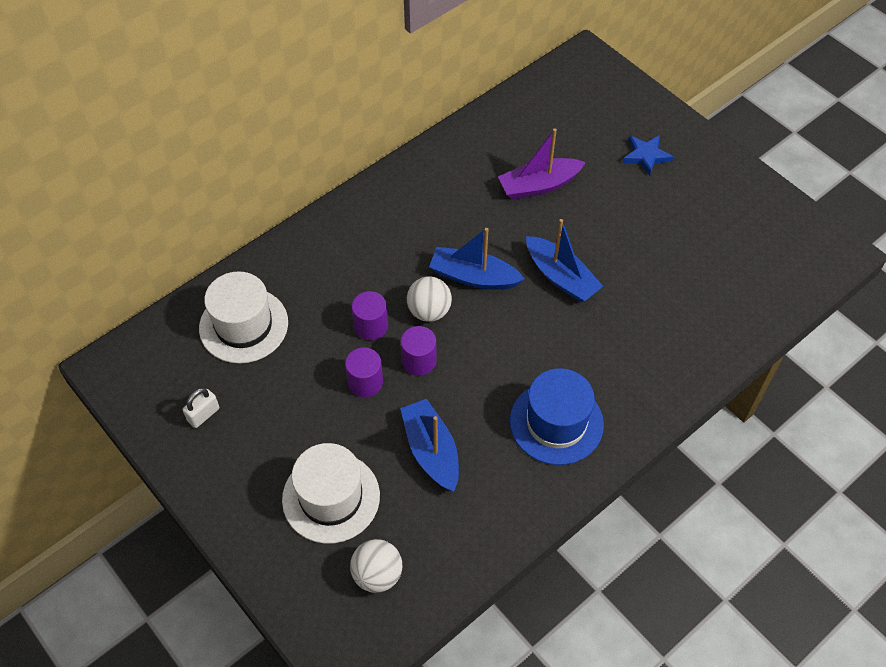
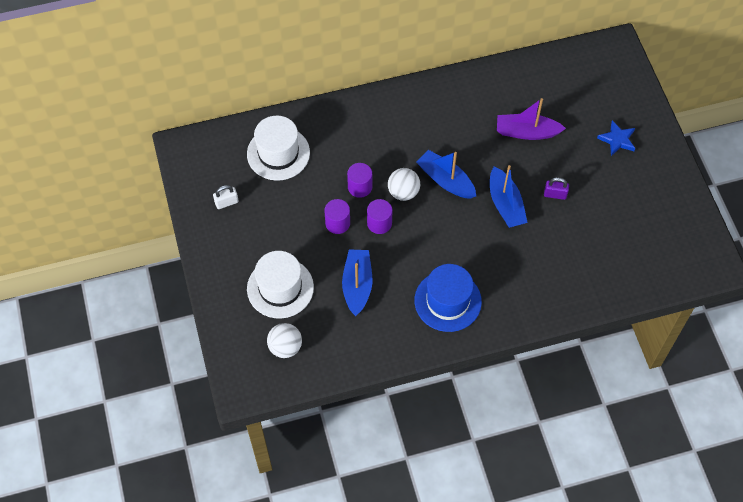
camera: 25 degrees right, 5 degrees up
(612, 243) = (555, 194): none -> purple padlock

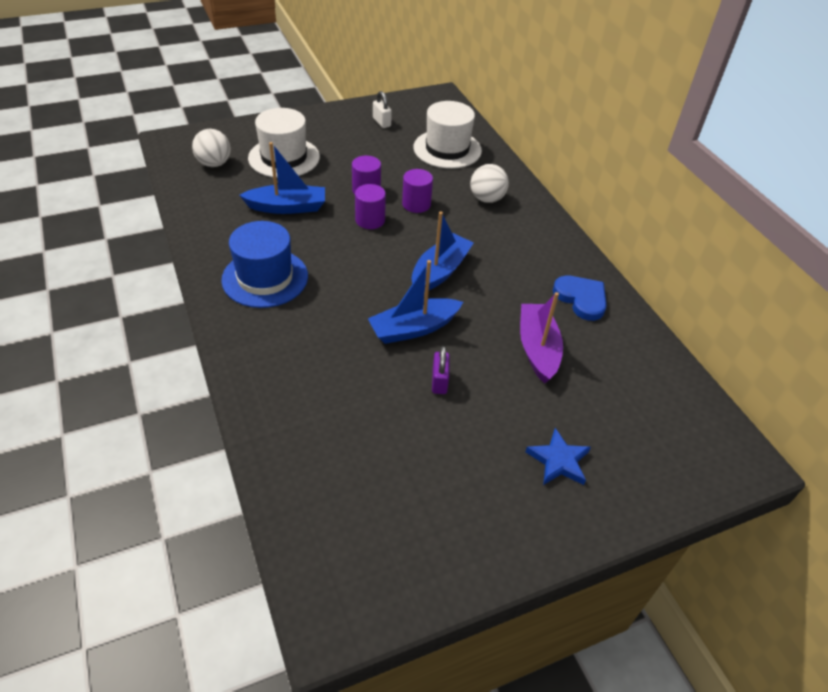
camera: 80 degrees right, 15 degrees down
(403, 192) = (415, 237): white ball -> white ball (487, 199)
(479, 95) = (581, 299): none -> blue heart

